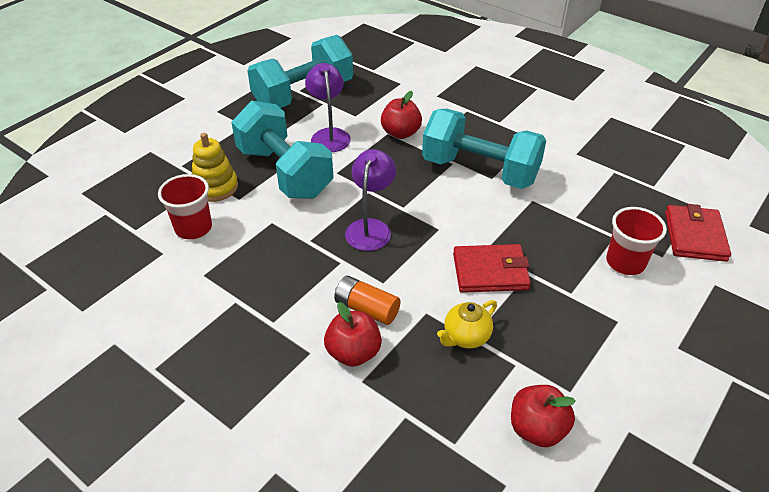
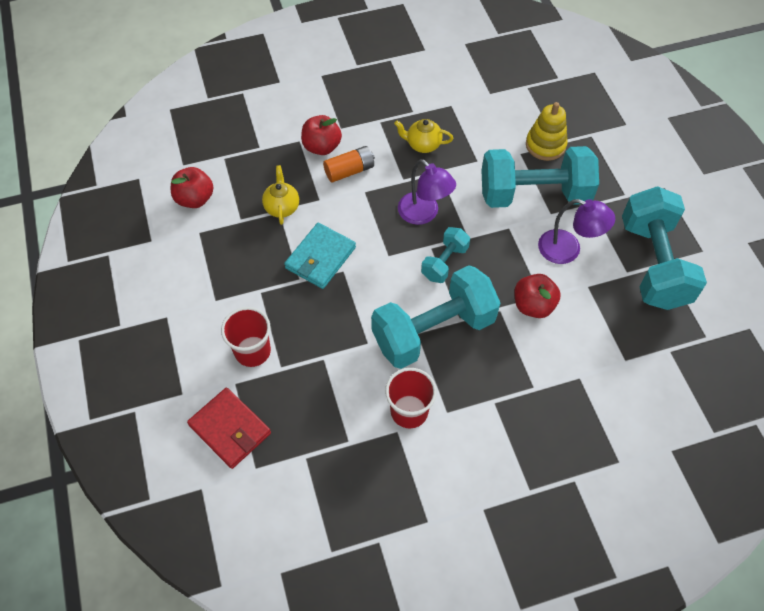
camera: 125 degrees right, 15 degrees up
(193, 228) = (504, 116): red cup -> red cup (409, 411)
(281, 269) = (423, 145): none -> yellow teapot
(410, 192) = (444, 262): none -> turquoise dumbbell
(490, 271) = (320, 258): red wallet -> turquoise wallet

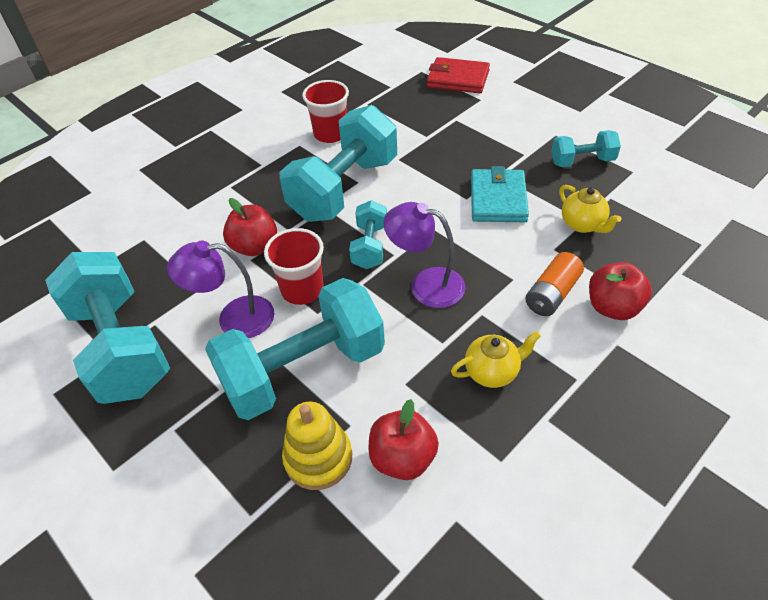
camera: 155 degrees right, 10 degrees down
(195, 199) = (674, 194): red apple -> red apple (403, 458)
(224, 261) = (582, 161): none -> turquoise dumbbell
(252, 351) = (487, 119): red cup -> red cup (302, 290)

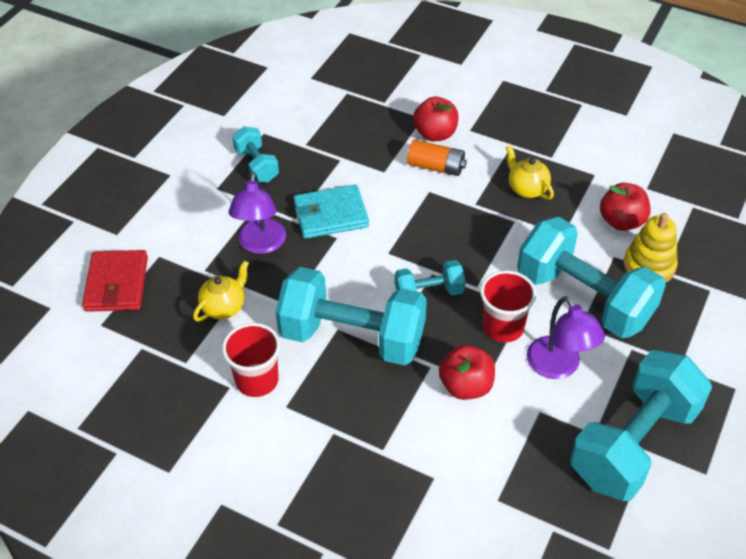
camera: 110 degrees left, 0 degrees up
(426, 284) = (459, 243): purple lamp -> purple lamp (260, 244)
(582, 224) = (347, 157): yellow teapot -> yellow teapot (224, 307)

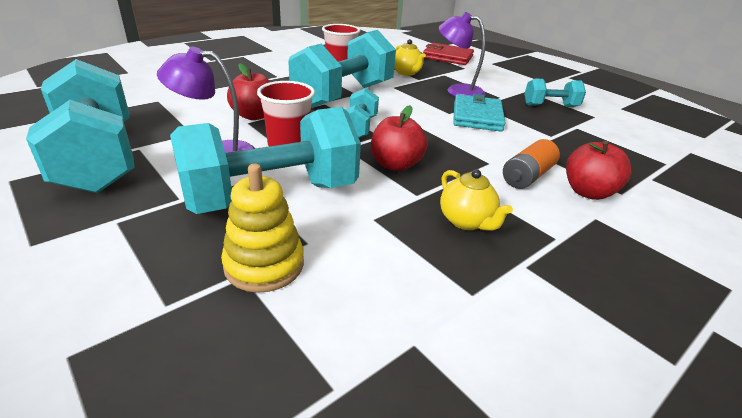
camera: 110 degrees right, 15 degrees down
(527, 189) = (466, 221): yellow teapot -> yellow teapot turned 75 degrees clockwise
(621, 221) = (360, 277): red apple -> red apple (395, 165)

